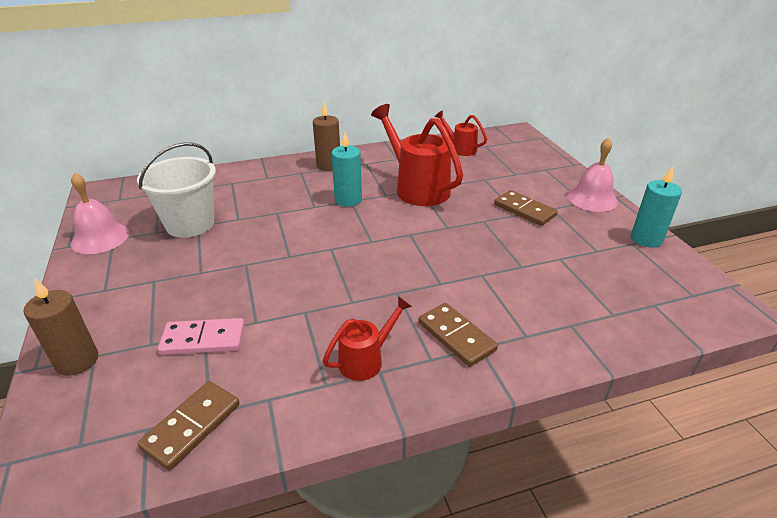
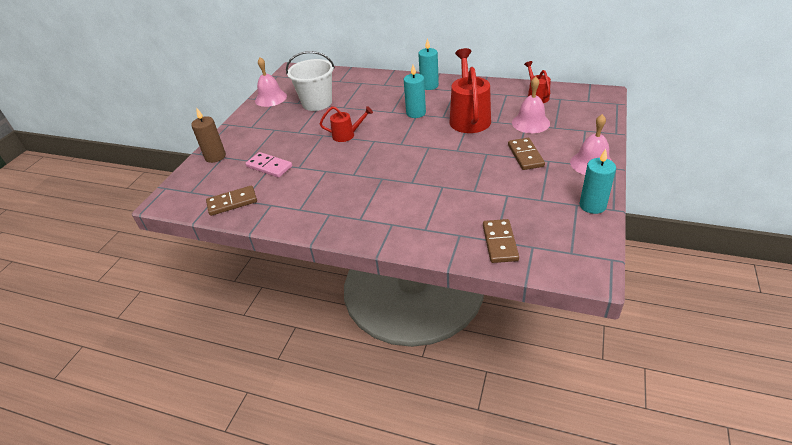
camera: 40 degrees right, 5 degrees up
(328, 165) = (429, 86): brown candle -> turquoise candle
(366, 359) = (329, 206): red watering can -> red watering can (347, 135)
(456, 336) = (386, 213): brown domino -> brown domino (499, 242)
(487, 176) = (530, 123): none -> pink bell

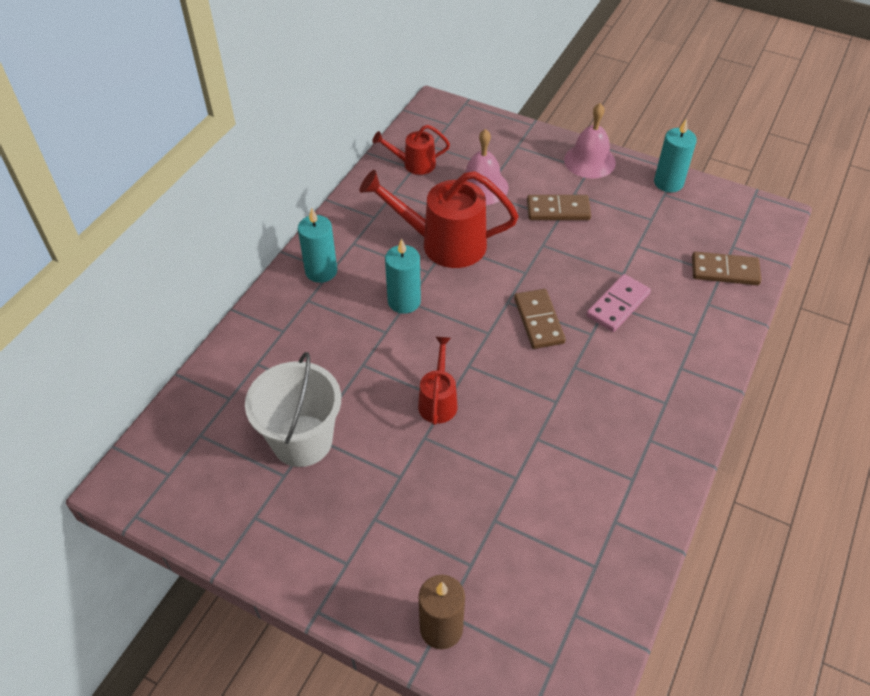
camera: 85 degrees left, 10 degrees up
(232, 202) = (599, 584): brown domino -> brown domino (539, 321)
(269, 167) = (503, 525): pink domino -> pink domino (618, 305)
(271, 98) = (239, 527): pink bell -> none

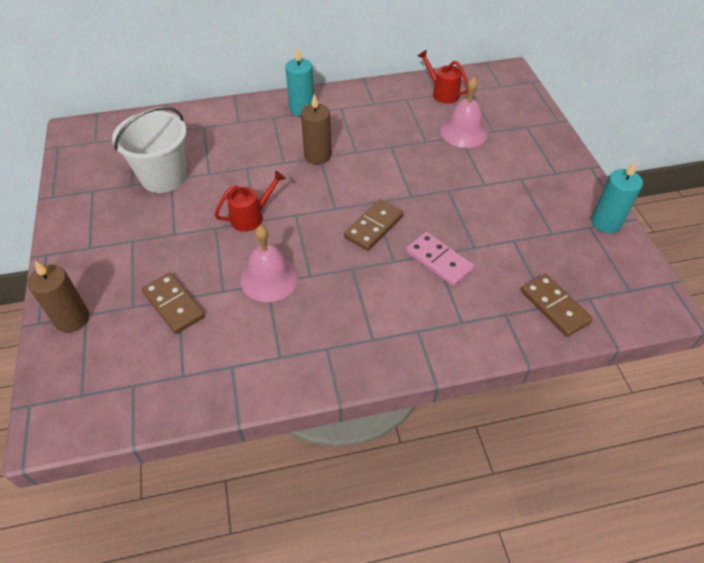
camera: 50 degrees right, 0 degrees up
(404, 301) = (317, 155): turquoise candle -> brown candle
(443, 243) = (388, 144): red watering can -> none
(558, 210) = (492, 179): brown domino -> brown domino (173, 305)
(589, 161) = (565, 168): pink bell -> pink bell (269, 278)
(618, 305) = (439, 261): pink domino -> pink domino turned 45 degrees clockwise

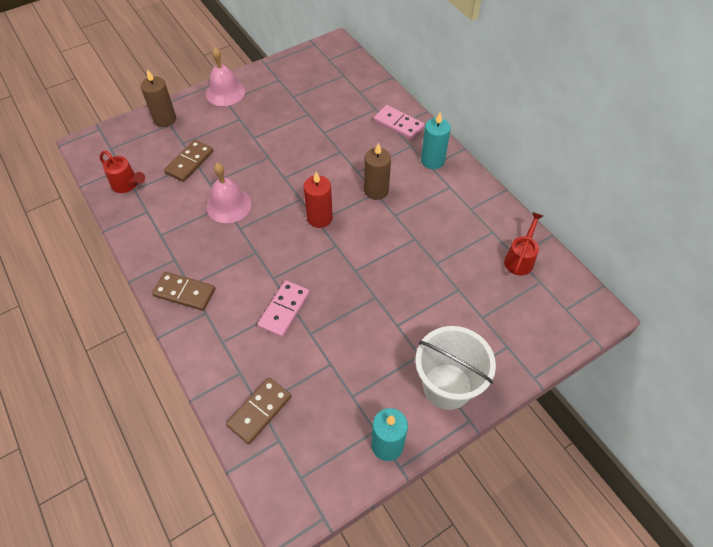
camera: 70 degrees right, 5 degrees up
(163, 177) = (308, 109): white bucket -> white bucket (447, 386)
(237, 117) = (398, 124): none -> pink domino
(251, 217) = (287, 173): red watering can -> red watering can (127, 185)
(331, 205) = (319, 218): none -> red candle
(374, 227) = (306, 254): brown domino -> brown domino (184, 293)
(464, 132) = (466, 291): pink bell -> pink bell (225, 92)

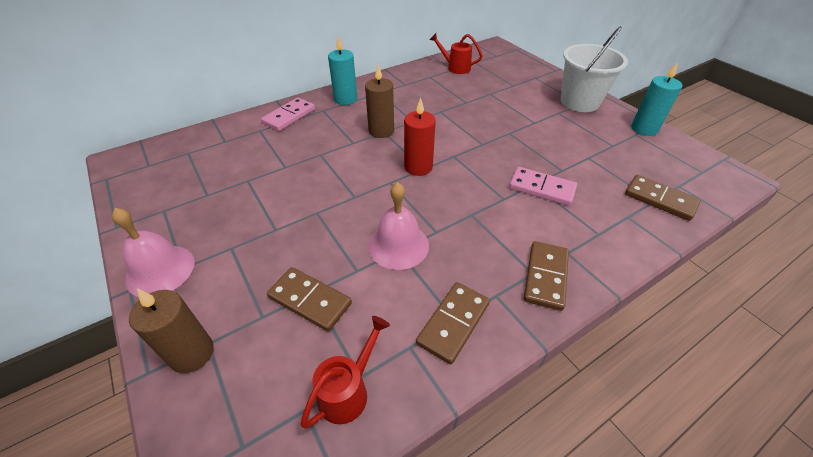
camera: 90 degrees left, 10 degrees down
(158, 233) = (453, 323): none -> brown domino

